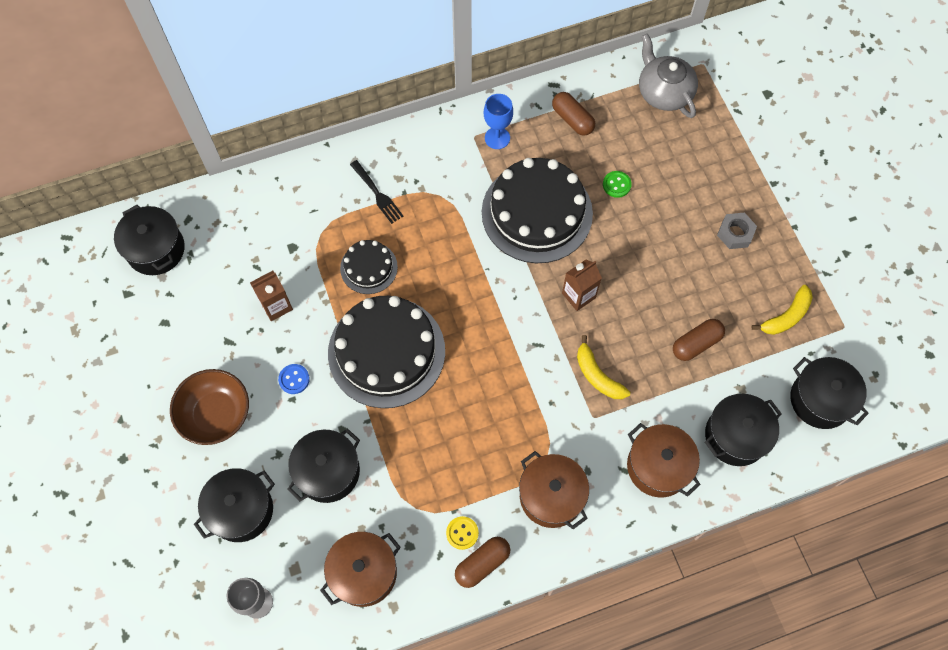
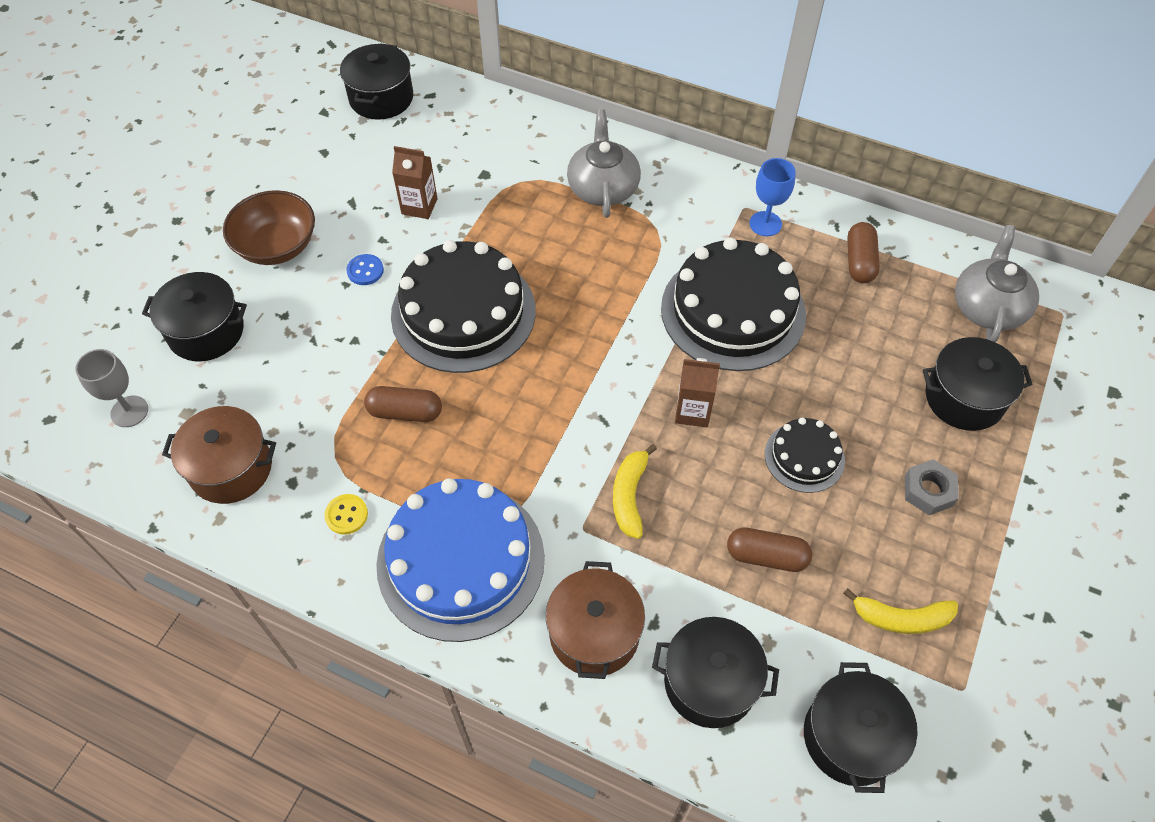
camera: 45 degrees right, 10 degrees down
(328, 471) = (303, 363): black pot -> black pot (964, 398)
(369, 267) = (528, 237): black cake -> black cake (804, 457)
(377, 193) = (603, 187): black fork -> grey teapot
(482, 564) = (331, 558): brown capsule -> brown capsule (405, 412)
(551, 496) = (460, 560): brown pot -> blue cake
(616, 185) = (843, 348): green button -> none

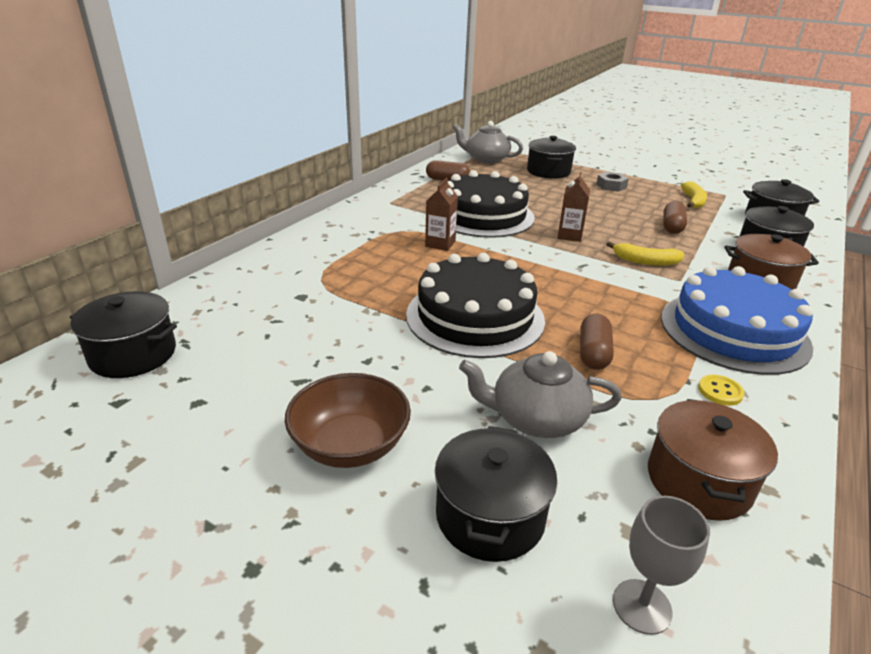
camera: 85 degrees left, 25 degrees down
(365, 271) = (410, 373): blue button -> none
(419, 206) = (328, 335): brown carton -> brown carton (440, 244)
(603, 187) = (347, 246): grey teapot -> grey teapot (536, 418)
(765, 224) = (407, 199): blue goblet -> none
(804, 457) = (597, 210): black cake -> none

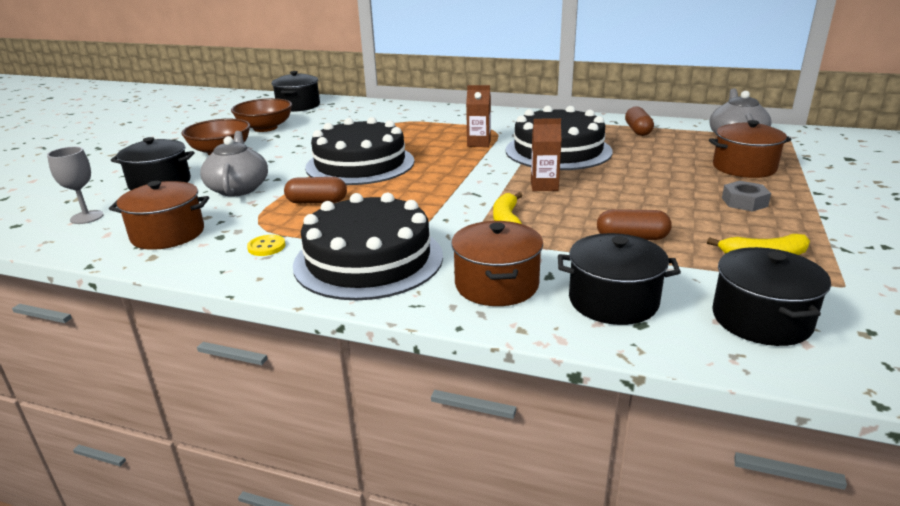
camera: 80 degrees right, 5 degrees down
(244, 393) = (265, 128): none -> brown bowl
(548, 171) = (744, 167): black pot -> brown pot
(733, 331) = (368, 259): blue cake -> black cake

